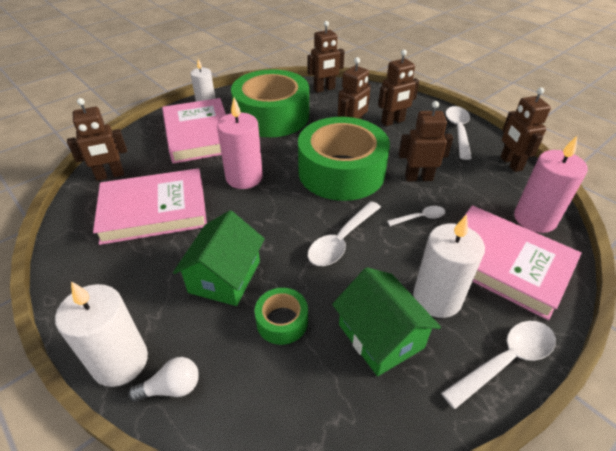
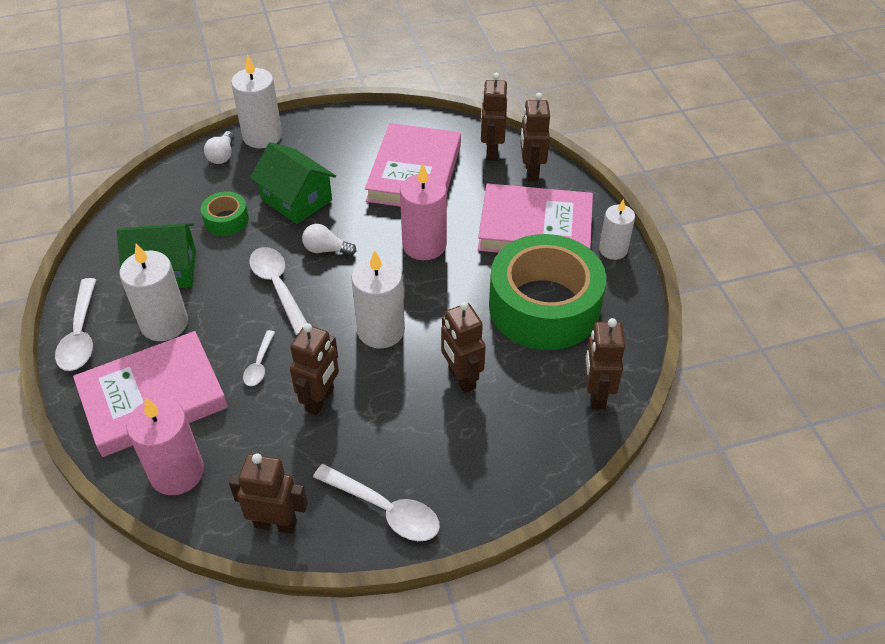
camera: 115 degrees right, 5 degrees up
(280, 229) = (326, 250): none -> white light bulb
(341, 171) = (381, 330): green tape -> white candle
(393, 122) = (455, 438): brown robot -> brown robot (531, 171)

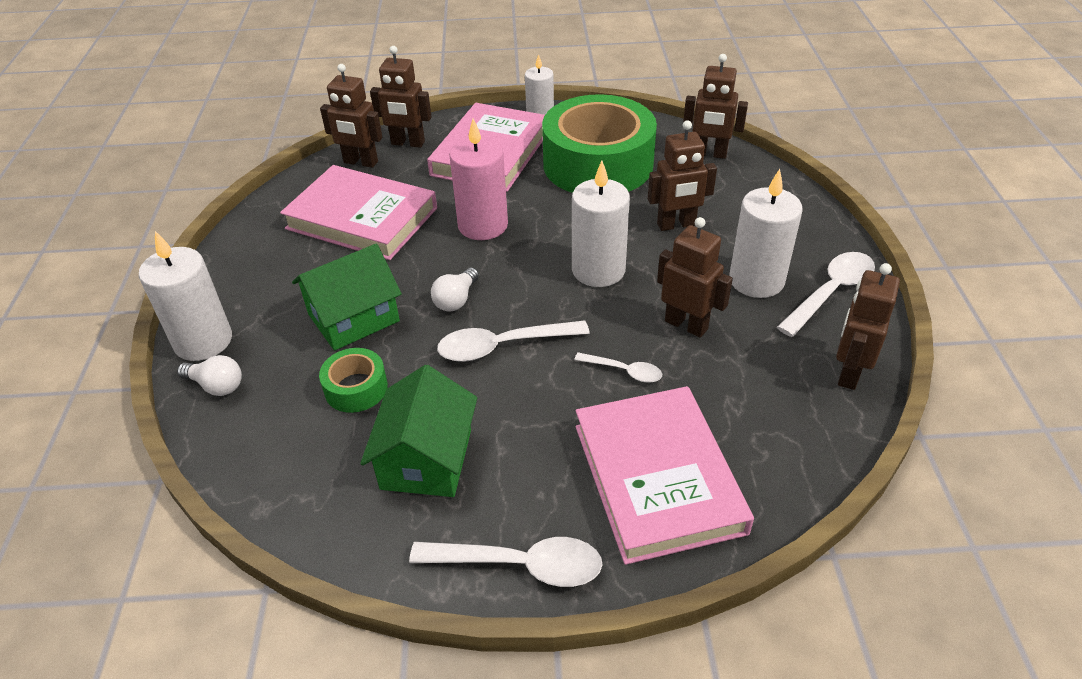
camera: 75 degrees left, 5 degrees down
(164, 323) = (529, 462): white candle -> white candle (756, 280)
(177, 472) = (777, 456): pink candle -> none

